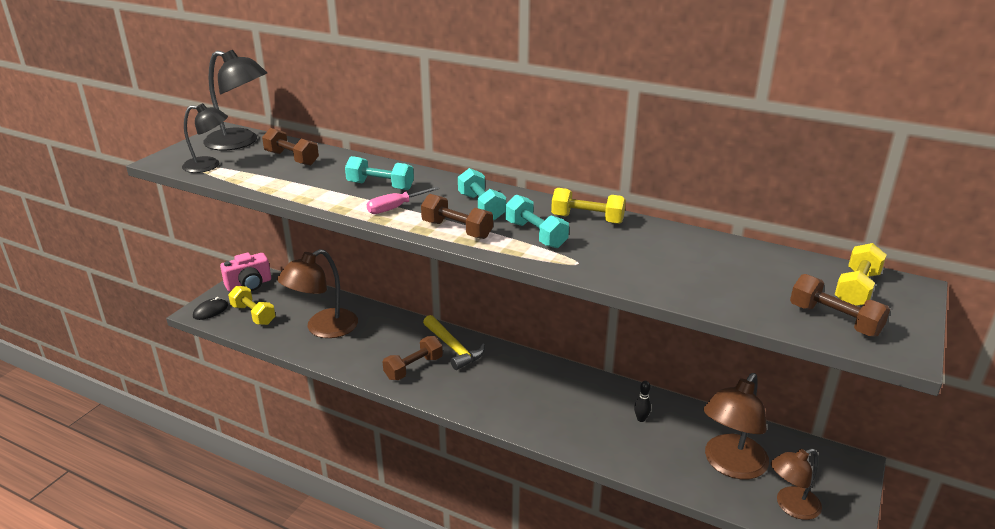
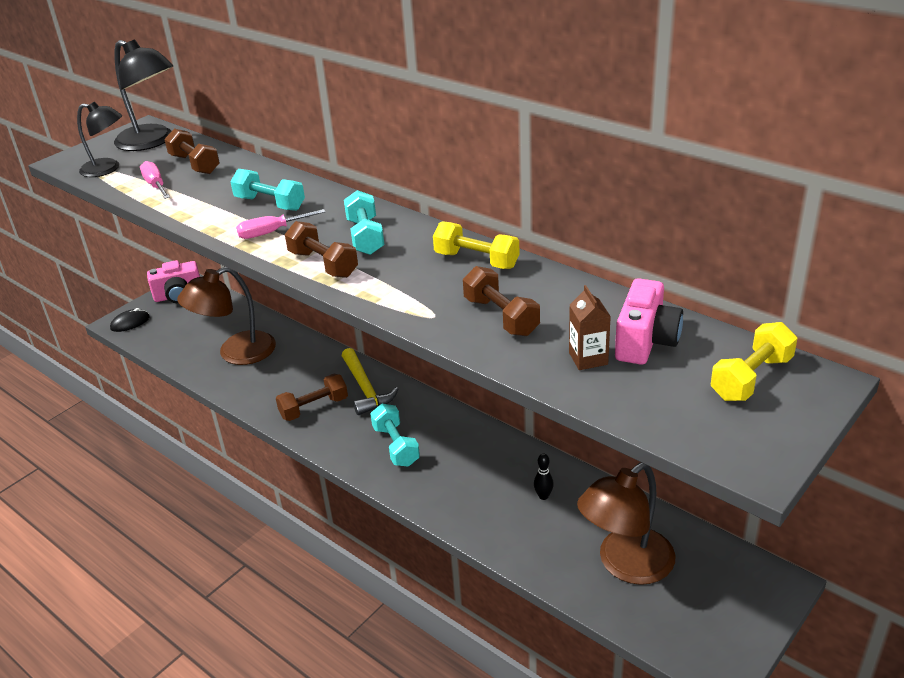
camera: 15 degrees right, 5 degrees up
(253, 315) = (171, 330): yellow dumbbell -> none
(264, 176) = (155, 185): none -> pink screwdriver
(535, 235) = (406, 276): turquoise dumbbell -> turquoise dumbbell (396, 446)
(723, 285) = (588, 358): none -> brown carton
(760, 269) = (645, 342): none -> pink camera
(791, 506) = (677, 624): brown lamp -> none
(834, 320) = (697, 416): brown dumbbell -> brown dumbbell (501, 316)

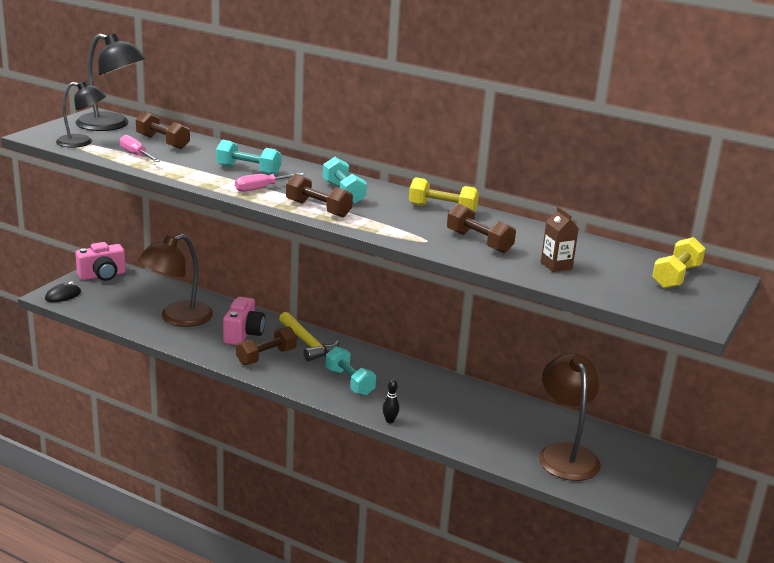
camera: 15 degrees left, 10 degrees down
(543, 496) = (486, 413): black bowling pin -> black bowling pin (390, 421)
(625, 565) = (565, 454): brown lamp -> brown lamp turned 135 degrees clockwise
(645, 342) = (593, 257): pink camera -> pink camera (243, 334)

